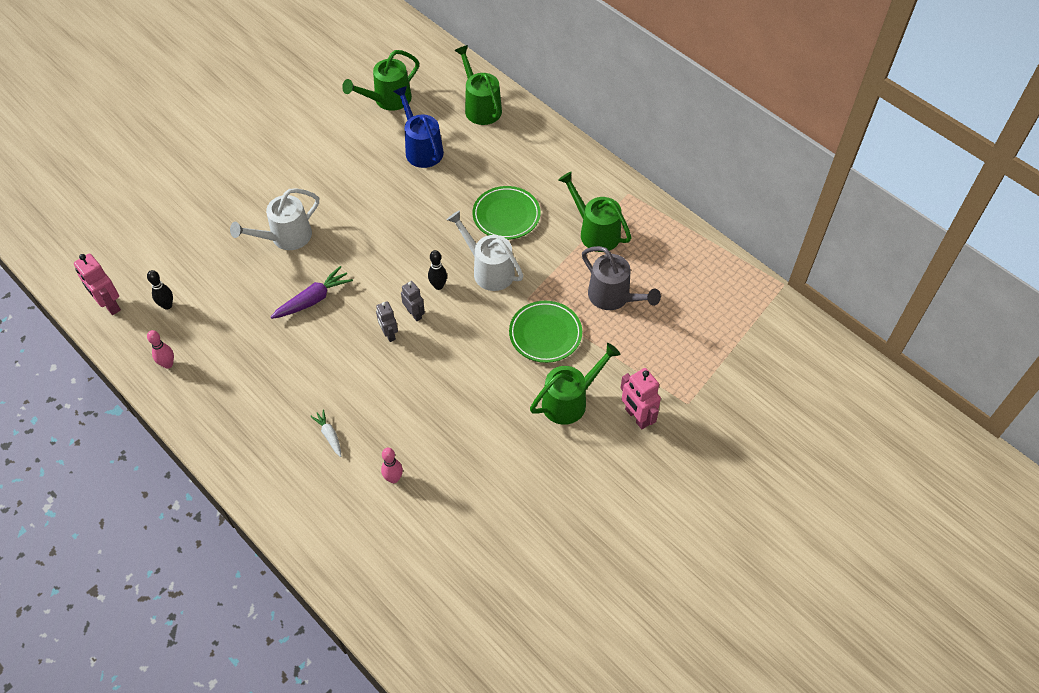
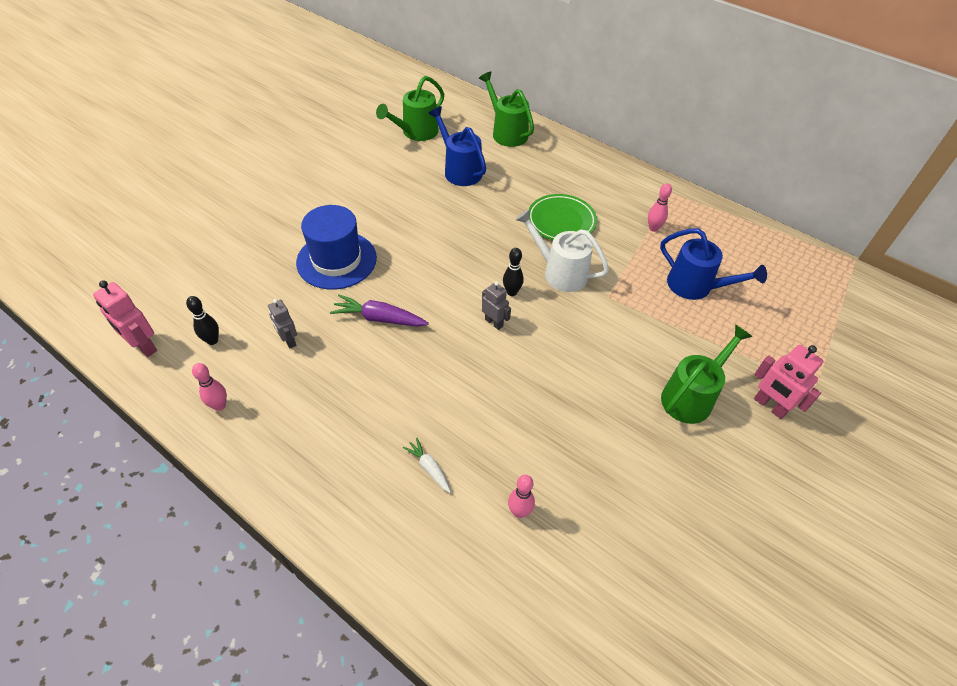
camera: 10 degrees left, 5 degrees down
(285, 238) = (336, 260): white watering can -> blue hat
(313, 299) = (379, 318): purple carrot -> purple carrot turned 120 degrees counterclockwise
(389, 334) = (471, 346): grey robot -> grey robot (288, 340)
(545, 334) = (639, 329): green plate -> none
(595, 231) = (653, 228): green watering can -> pink bowling pin
(614, 297) = (696, 287): grey watering can -> blue watering can

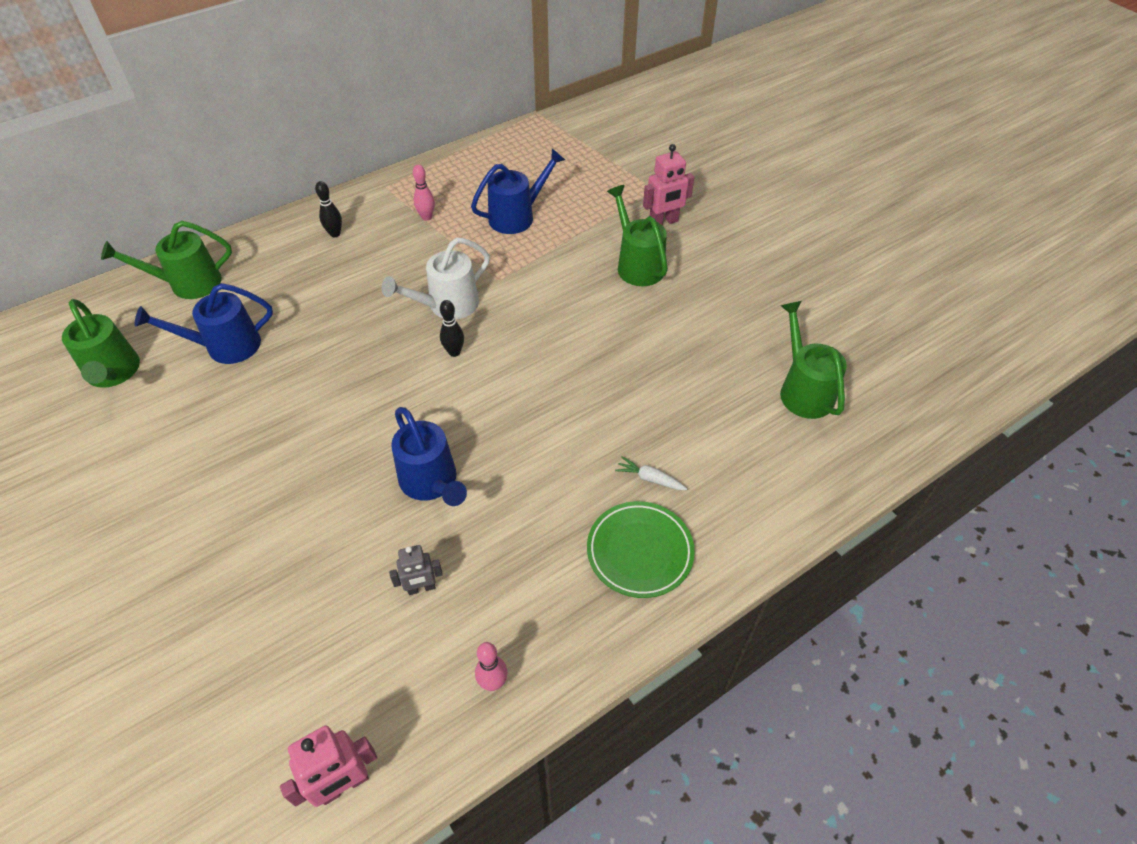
camera: 70 degrees left, 0 degrees up
(212, 340) = (378, 684): black bowling pin -> black bowling pin (335, 234)
(336, 260) = (309, 511): blue hat -> none
(379, 318) = (432, 483): purple carrot -> blue watering can
(429, 468) = (650, 479): white carrot -> white carrot turned 45 degrees clockwise
(494, 322) = (489, 378): grey robot -> none
(519, 512) = (716, 419): pink bowling pin -> none
(561, 221) = (373, 281): green plate -> green plate (639, 552)
(595, 594) = (803, 389): none -> green watering can

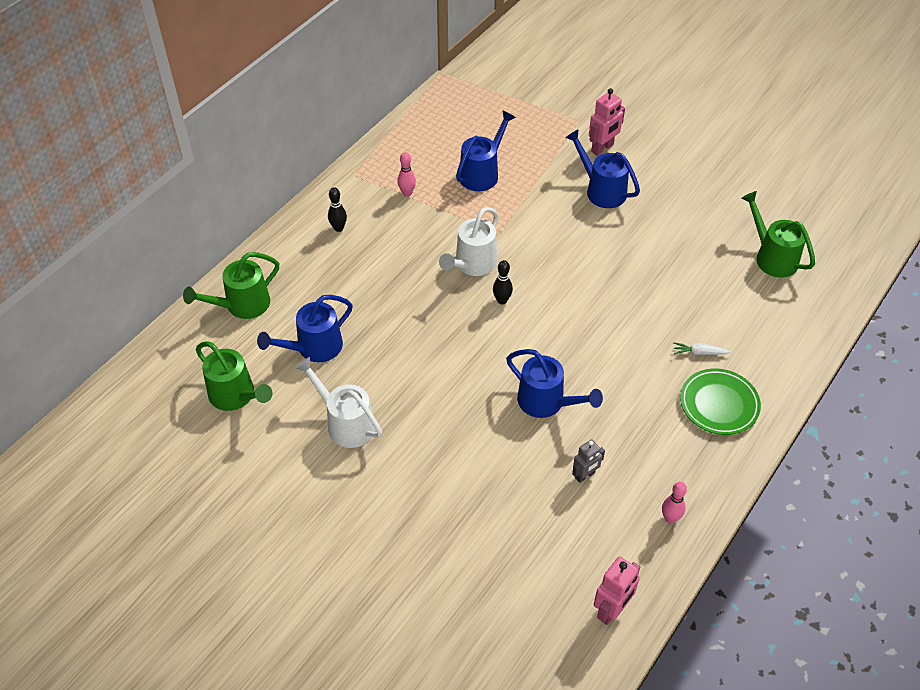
camera: 20 degrees left, 0 degrees up
(199, 436) = (345, 423): none -> white watering can
(637, 264) = (601, 190): green watering can -> blue watering can

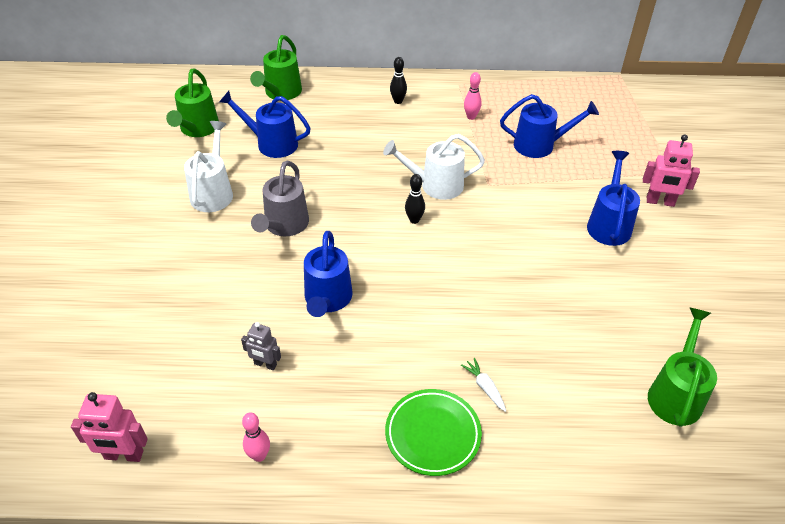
camera: 55 degrees right, 5 degrees down
(241, 305) = (280, 93): green watering can -> green watering can turned 90 degrees counterclockwise
(436, 391) = (284, 226): none -> grey watering can

